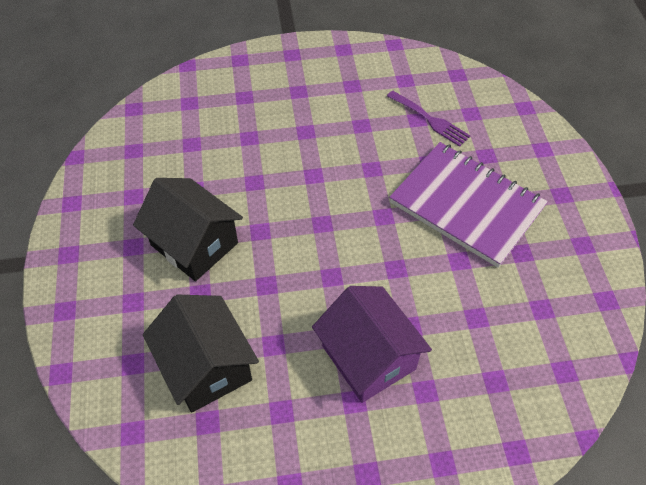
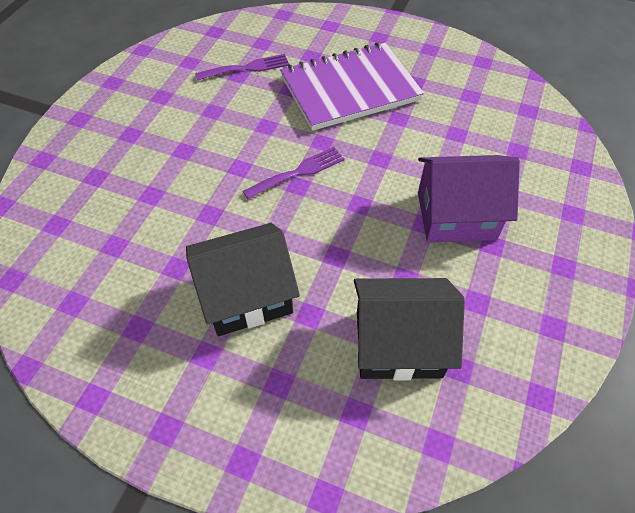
camera: 60 degrees left, 0 degrees up
(336, 216) = (298, 172): none -> purple fork

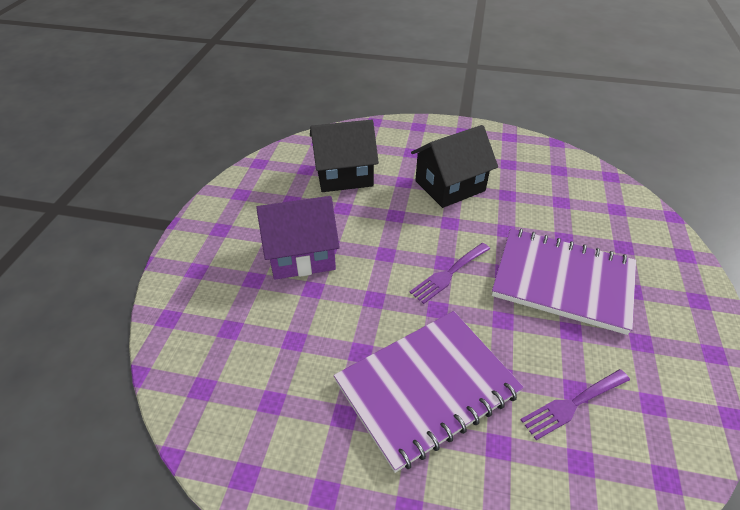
camera: 170 degrees right, 10 degrees down
(188, 150) = (563, 281): none -> purple notebook

